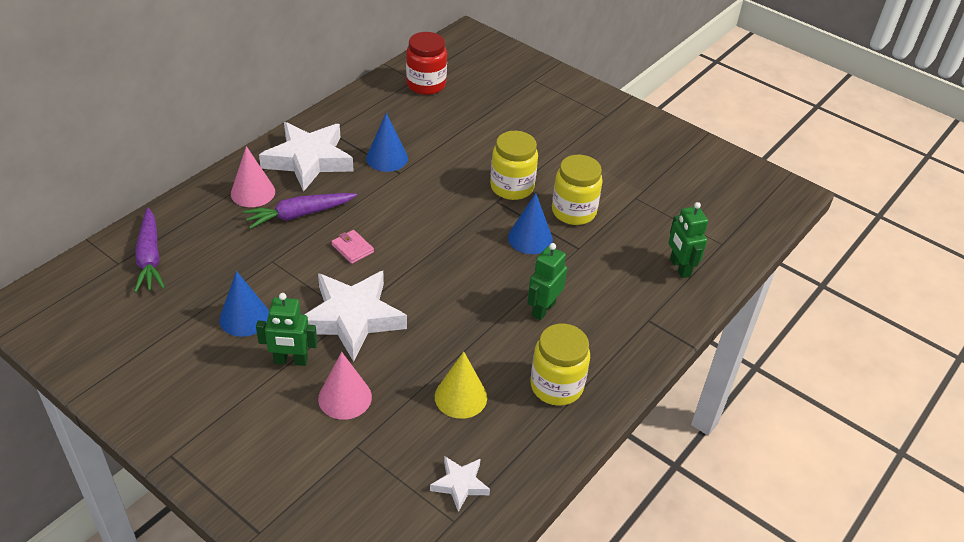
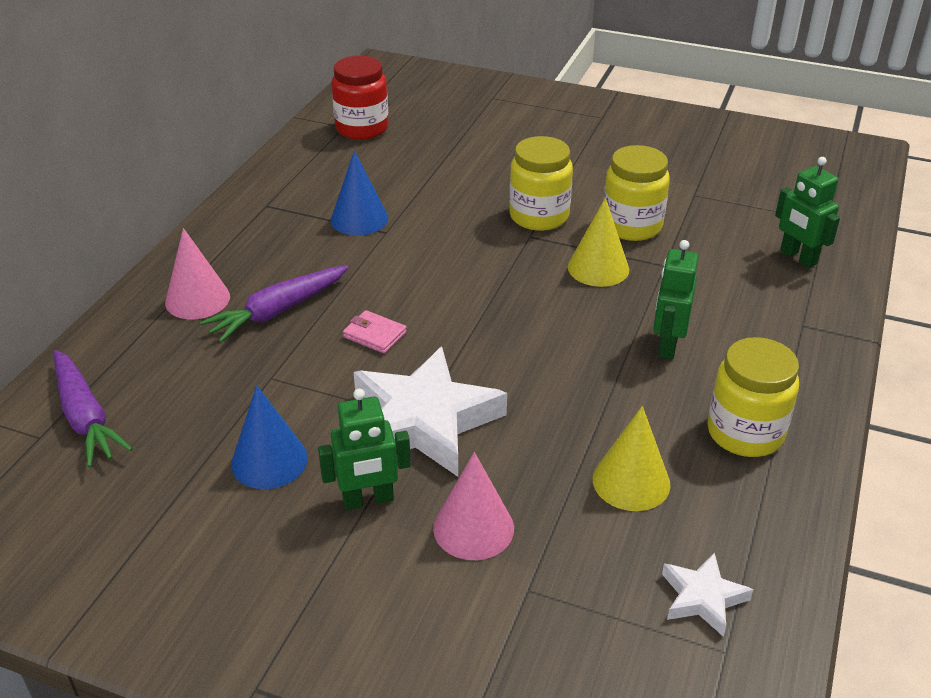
camera: 15 degrees left, 5 degrees down
(308, 160) = (255, 244): white star -> none
(530, 238) = (598, 268): blue cone -> yellow cone

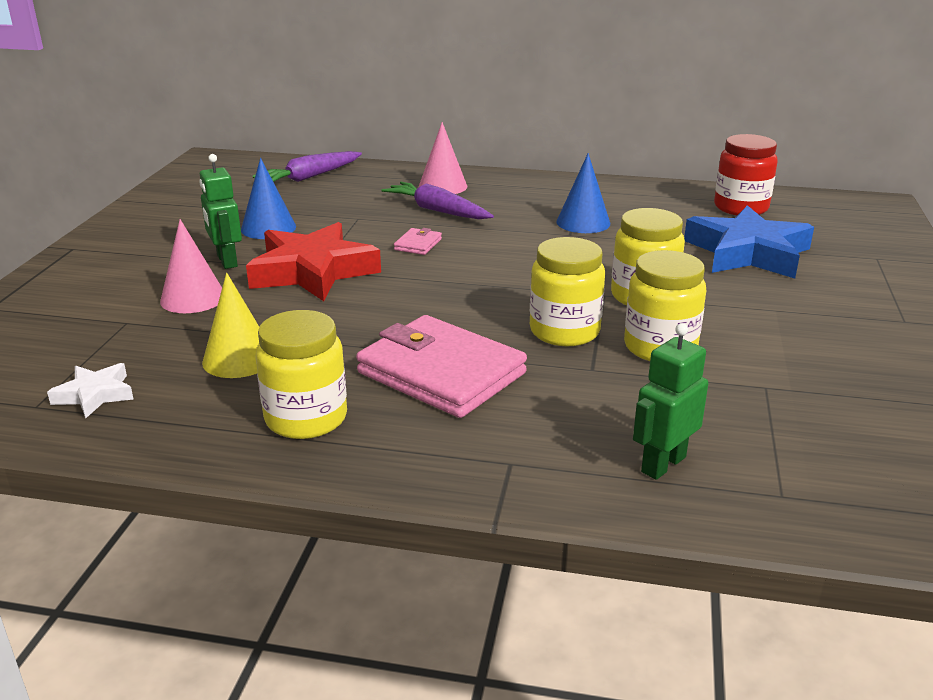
camera: 80 degrees right, 10 degrees down
(424, 421) = (313, 271): white star -> red star
(464, 148) = (747, 253): none -> blue star
(598, 268) = (564, 331): yellow cone -> yellow jar
(667, 345) = (441, 373): green robot -> pink wallet

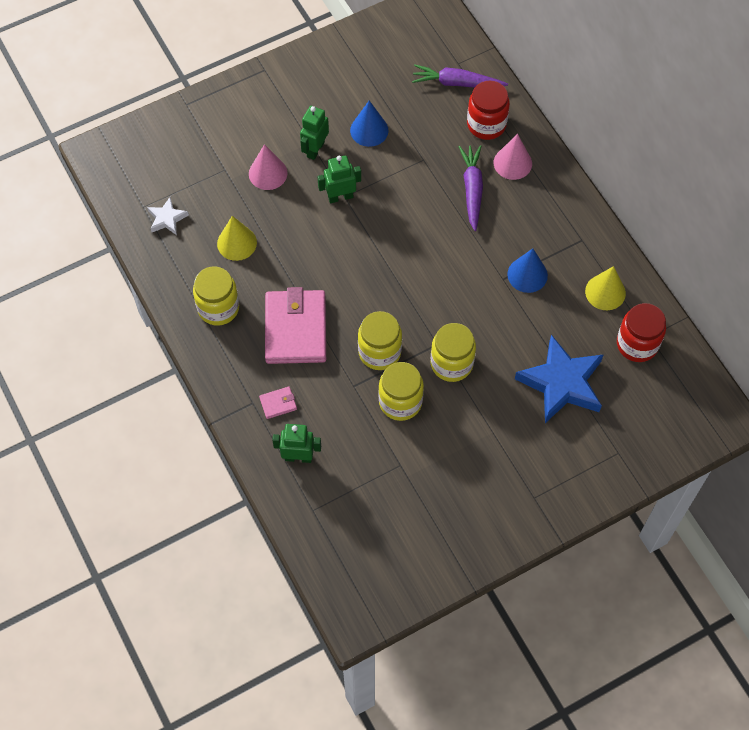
camera: 50 degrees right, 35 degrees up
(313, 271) = (340, 197): red star -> green robot
(379, 182) = (486, 124): none -> red jar
(418, 244) = (417, 217): pink wallet -> pink wallet (278, 403)
(658, 200) = (605, 292): none -> yellow cone

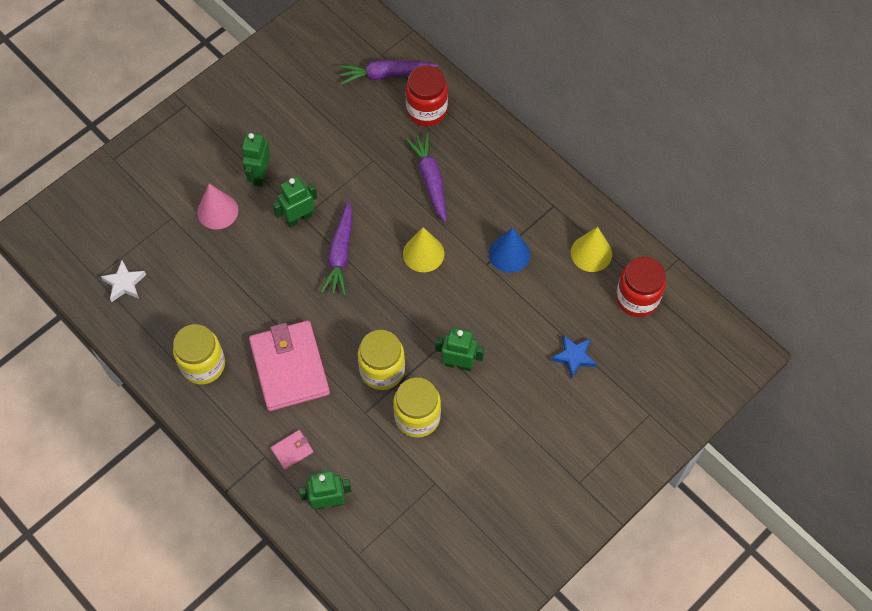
camera: 15 degrees left, 0 degrees up
(237, 243) = (204, 291): yellow cone -> yellow cone (423, 253)
(369, 130) = (310, 143): blue cone -> none
(370, 238) = (340, 253): none -> purple carrot
(451, 363) = (458, 364): yellow jar -> green robot
(512, 163) = (463, 143): pink cone -> none
(561, 383) = (574, 357): blue star -> blue star, size x0.48

